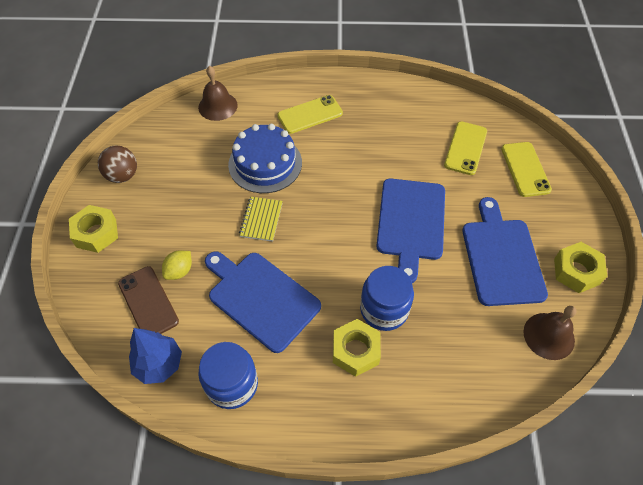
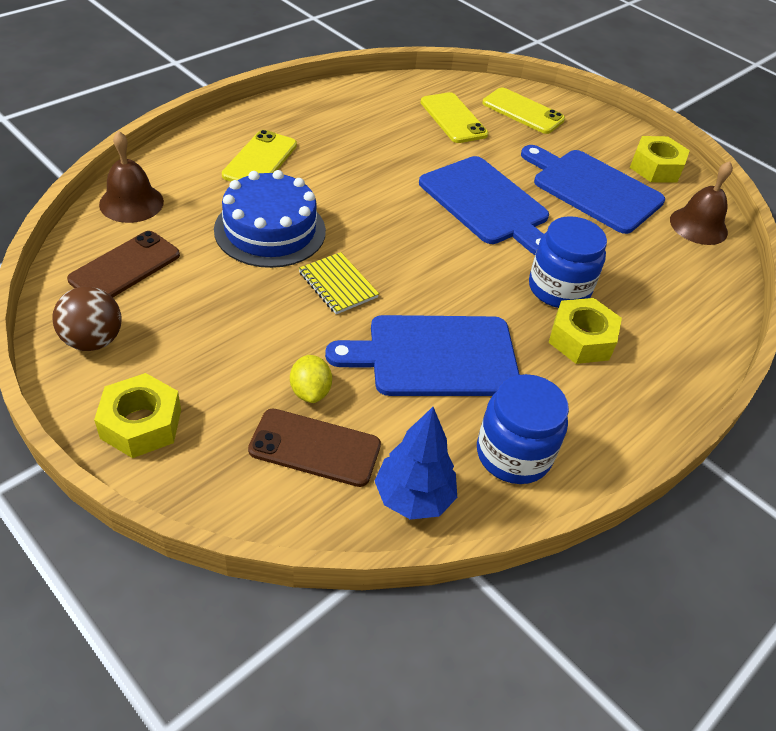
camera: 50 degrees left, 10 degrees down
(176, 143) = (125, 267): none -> brown phone

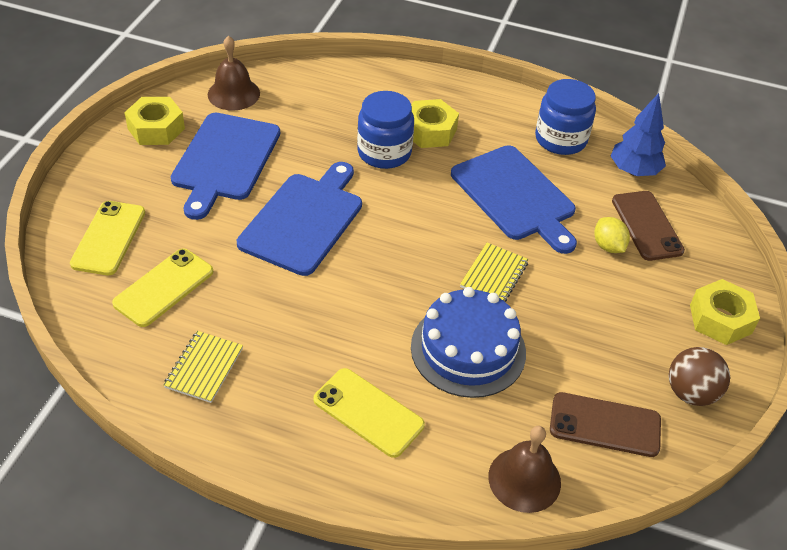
camera: 115 degrees left, 0 degrees up
(260, 160) = (368, 412): yellow phone -> yellow phone turned 45 degrees clockwise
(310, 391) = (608, 246): yellow lemon -> yellow lemon turned 75 degrees counterclockwise
(363, 111) = (204, 368): none -> yellow notebook

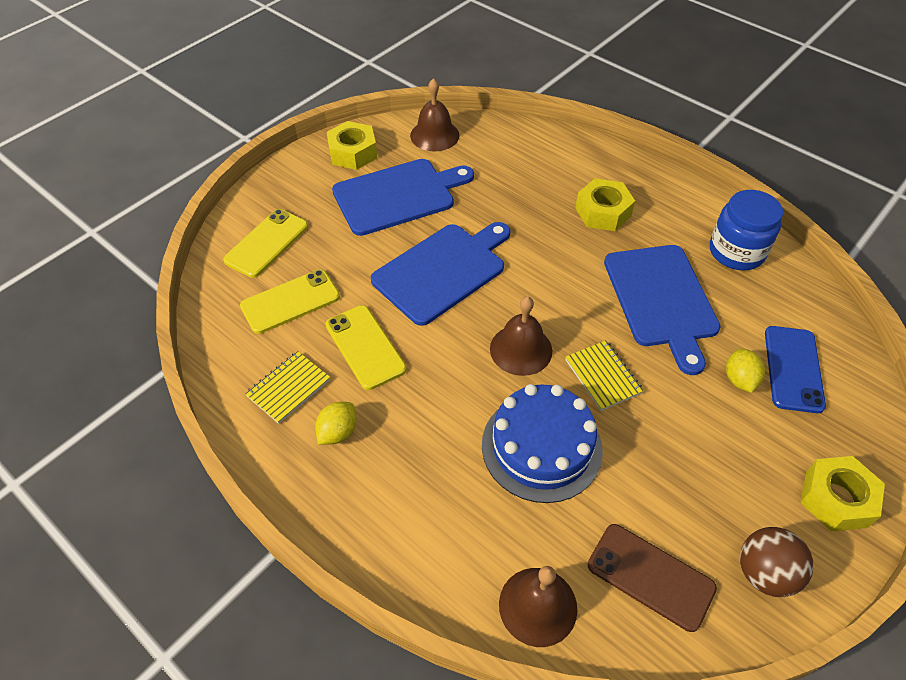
camera: 25 degrees right, 5 degrees up
(225, 160) = (398, 195): blue cutting board -> blue cutting board turned 150 degrees counterclockwise
(274, 393) = (338, 432): none -> yellow lemon
(368, 412) = (415, 480): yellow phone -> yellow phone (365, 347)
(384, 152) = (548, 223): blue jar -> none
(411, 272) = (521, 349): none -> brown bell
(494, 275) = (603, 376): yellow notebook -> yellow notebook turned 75 degrees counterclockwise
(634, 171) = (804, 305): blue tree -> none
(646, 226) = (793, 369): brown phone -> blue phone

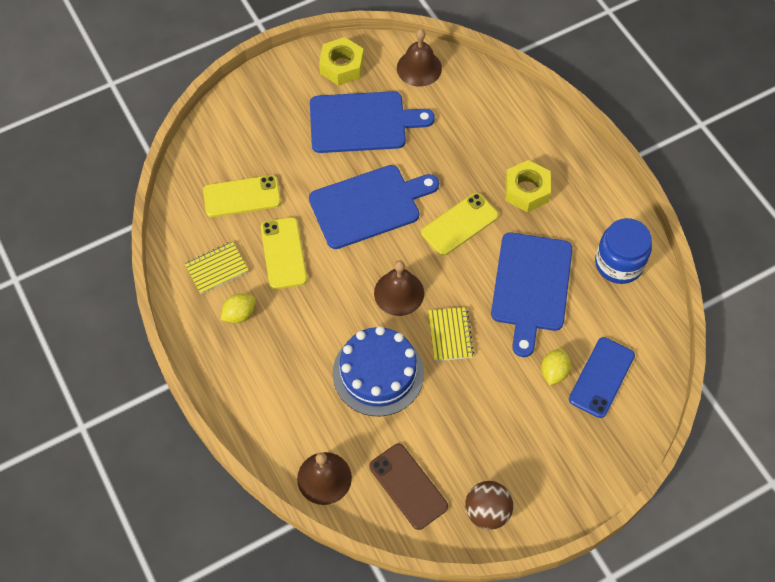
camera: 20 degrees right, 10 degrees up
(267, 243) = (241, 137): yellow phone -> yellow phone (460, 224)
(836, 499) = (570, 482): yellow nut -> none

